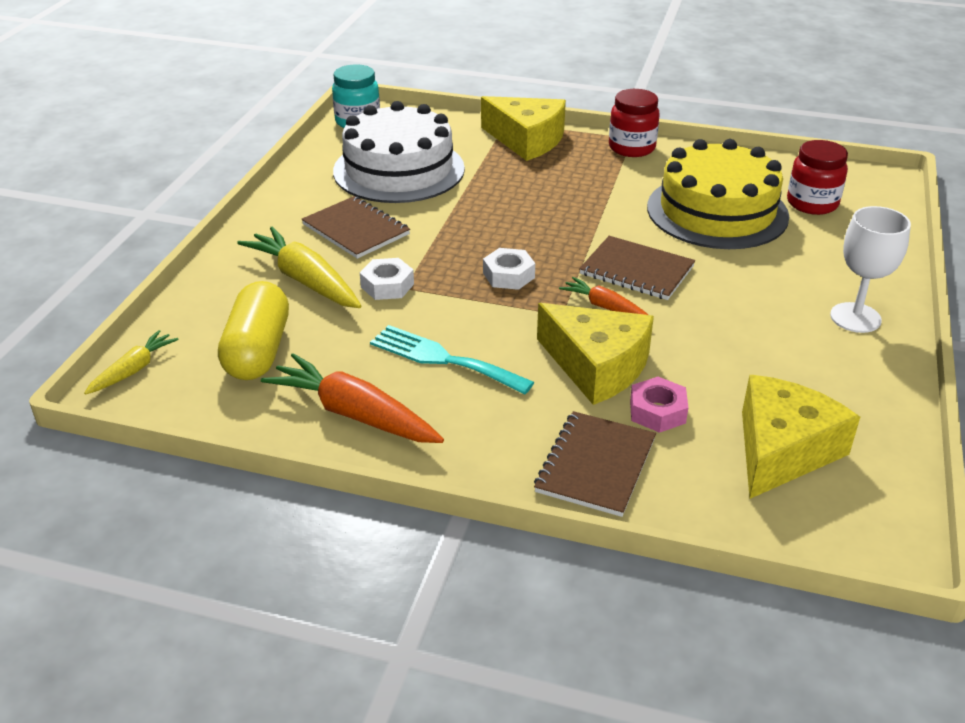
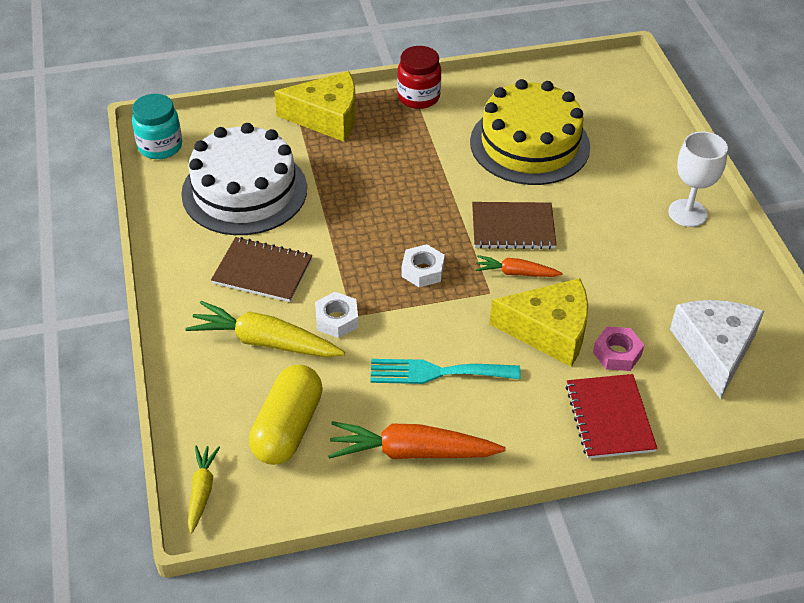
camera: 30 degrees left, 10 degrees up
(258, 351) = (288, 427): yellow capsule -> yellow capsule turned 45 degrees clockwise
(596, 465) = (609, 418): brown notebook -> red notebook
(782, 450) = (714, 350): yellow cheese -> white cheese
(812, 203) = (591, 110): red jar -> none

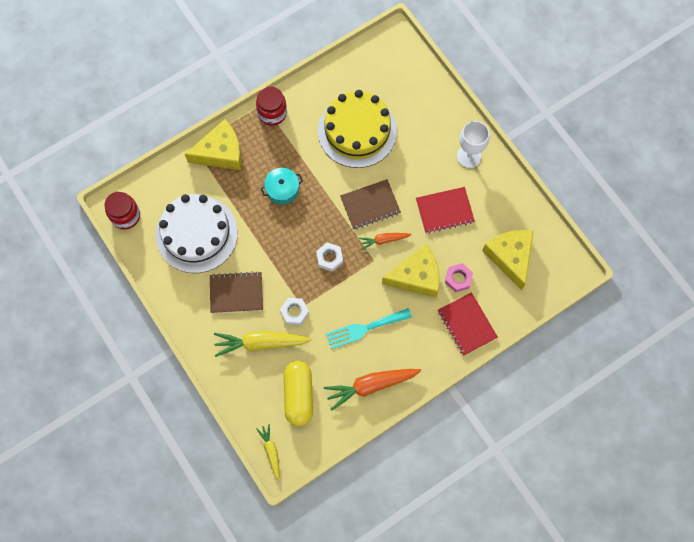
camera: 20 degrees left, 25 degrees up
(160, 146) = (125, 216): turquoise jar -> red jar
(392, 176) = (282, 189): none -> turquoise pot
(626, 264) = (444, 211): none -> red notebook
(714, 350) = (510, 257): white cheese -> yellow cheese

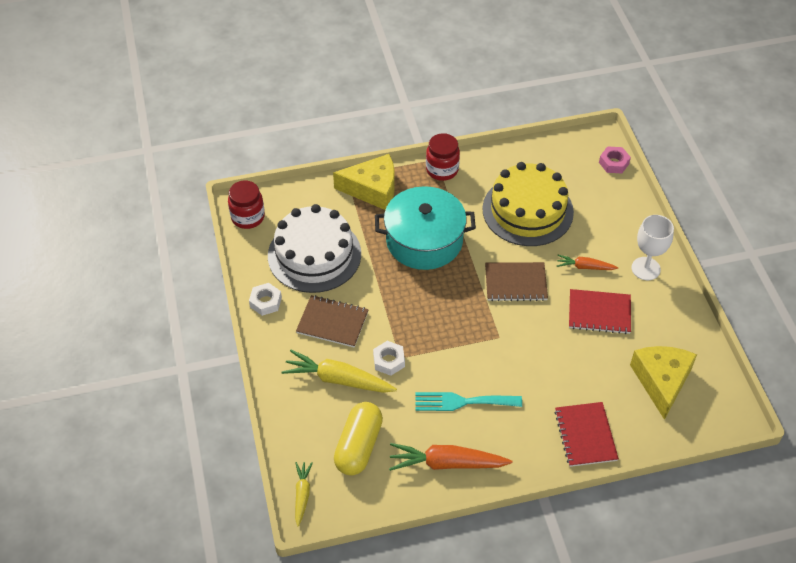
camera: 20 degrees right, 20 degrees down
(282, 189) = (424, 240): turquoise pot -> turquoise pot, size x2.04
(329, 258) = (450, 320): white nut -> white nut (265, 302)
(384, 240) = (518, 321): orange carrot -> orange carrot (585, 267)
(416, 276) = (542, 368): yellow cheese -> none
(458, 279) = (591, 385): pink nut -> pink nut (613, 163)

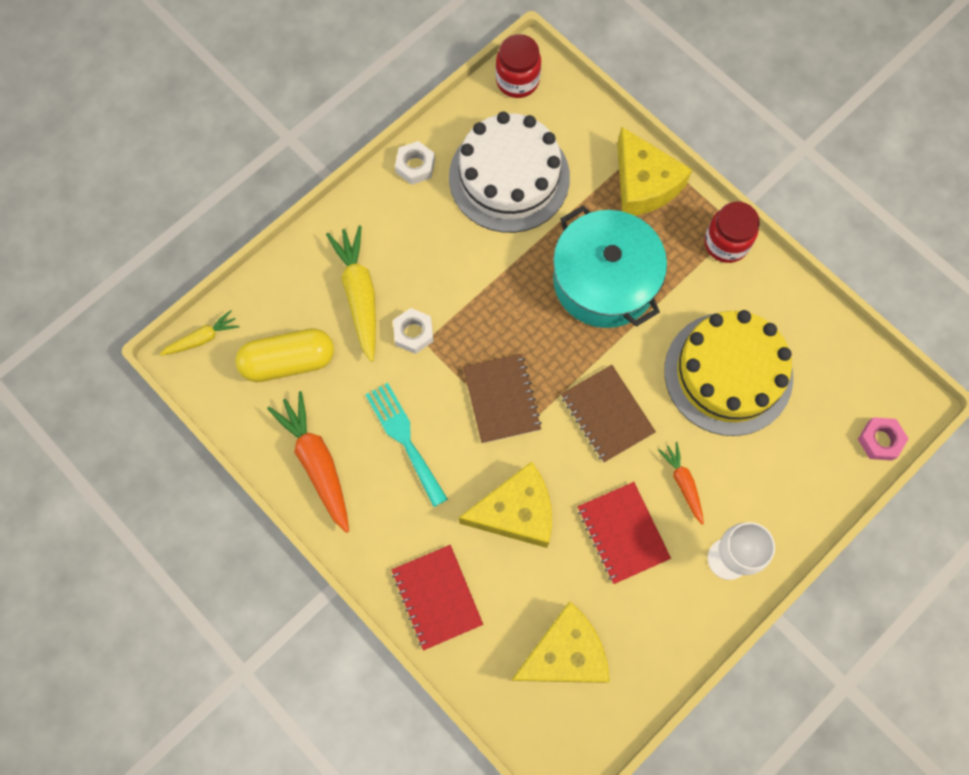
camera: 60 degrees right, 20 degrees up
(332, 322) = (429, 247): brown notebook -> brown notebook (501, 399)
(552, 363) = (516, 512): none -> yellow cheese
(585, 435) = (437, 597): red notebook -> red notebook turned 75 degrees counterclockwise

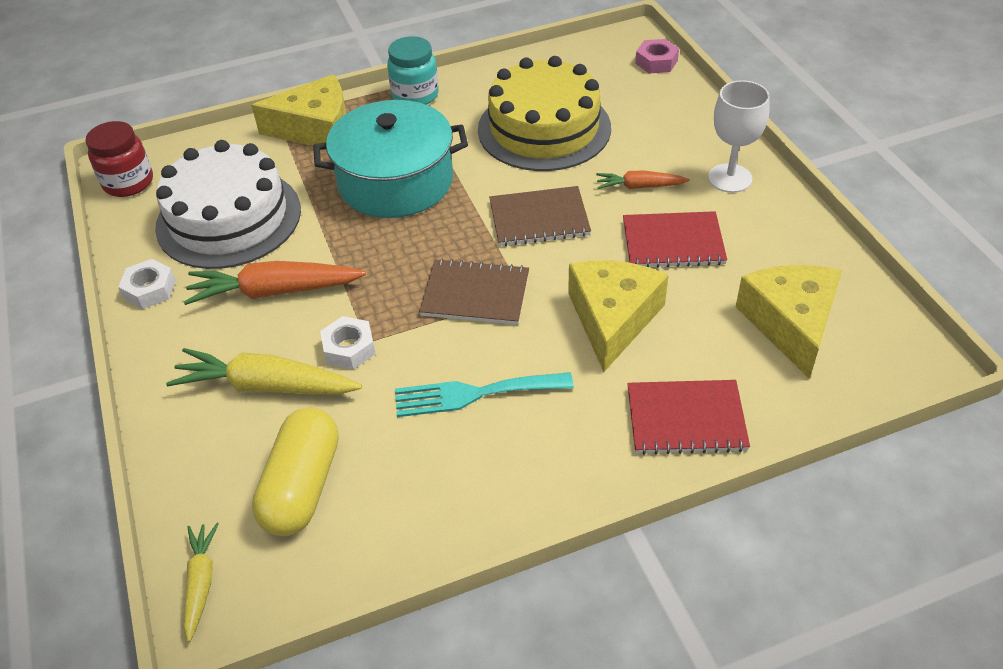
camera: 65 degrees left, 25 degrees down
(317, 463) = (457, 494): orange carrot -> orange carrot (275, 291)
(726, 243) = (415, 95): red jar -> turquoise jar

